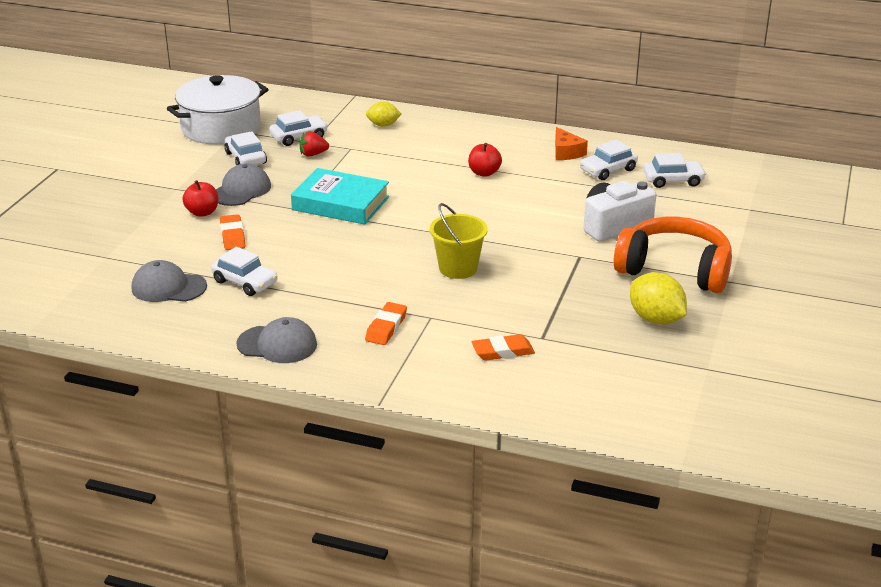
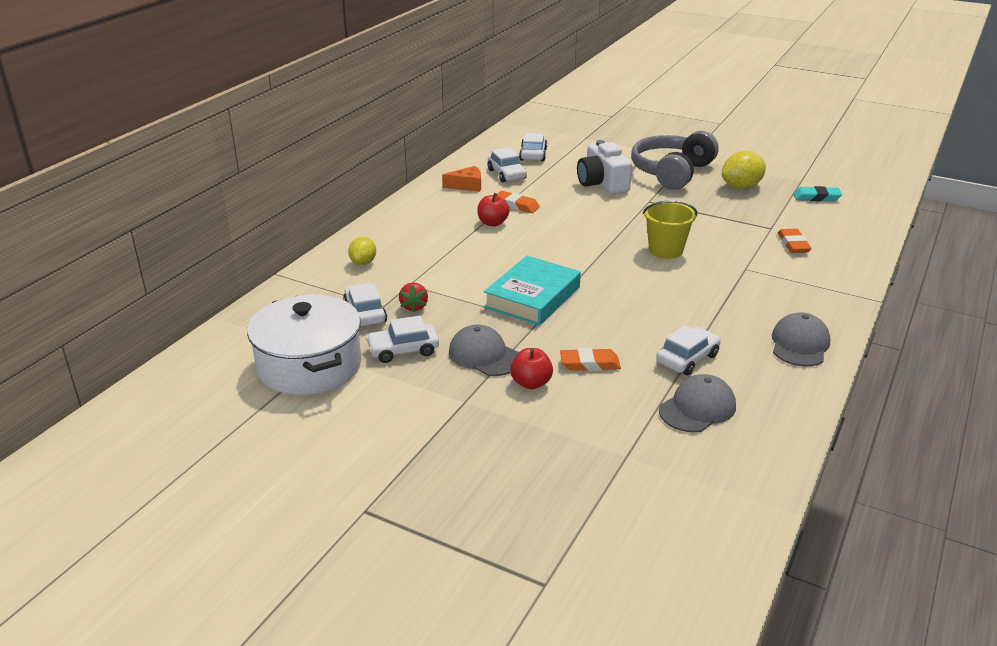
camera: 80 degrees left, 0 degrees up
(168, 287) = (697, 408): grey cap -> grey cap turned 150 degrees counterclockwise
(386, 327) = (764, 289): orange eraser -> orange eraser (516, 205)
(653, 377) = (816, 197): none -> turquoise eraser
(674, 269) = (671, 172): orange headphones -> grey headphones

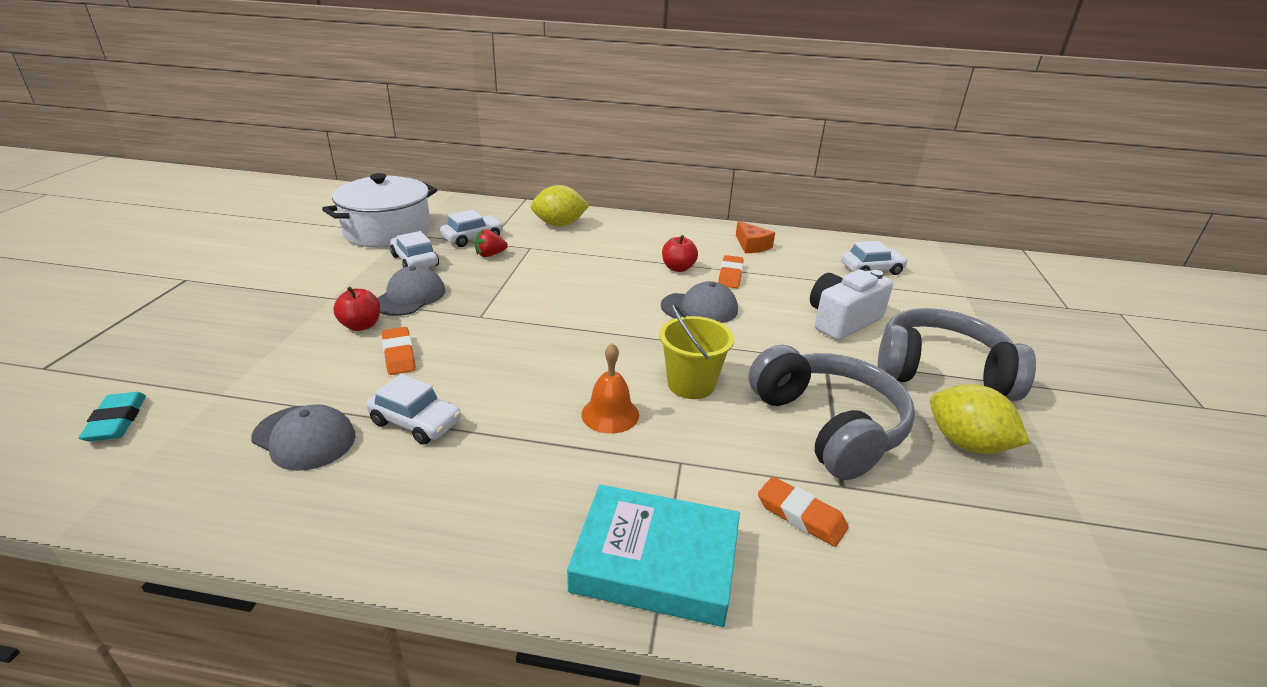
camera: 70 degrees right, 0 degrees up
(363, 263) = (559, 224): yellow lemon -> yellow lemon, size x1.58
(506, 174) = (801, 261): white car -> none
(532, 297) = (529, 307): turquoise book -> turquoise book (655, 562)
(693, 283) = (610, 414): none -> orange bell
(718, 218) = (828, 426): none -> grey headphones
(793, 244) = (801, 515): orange eraser -> orange eraser turned 60 degrees clockwise
(799, 344) = (468, 531): grey cap -> grey cap (700, 308)
(816, 197) = (1028, 545): turquoise eraser -> turquoise eraser (116, 421)

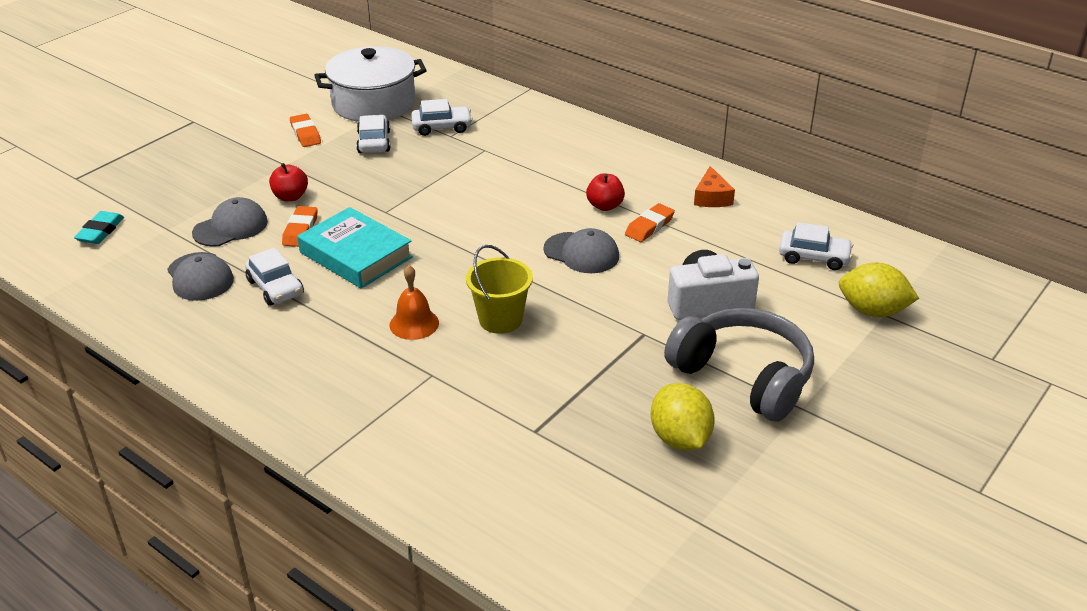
camera: 30 degrees right, 5 degrees up
(410, 297) = (344, 178): grey cap -> grey cap (231, 227)
(490, 255) = (442, 150): red strawberry -> none
(559, 224) = (536, 128): yellow lemon -> yellow lemon (872, 311)
(655, 562) = (353, 429): turquoise book -> turquoise book (356, 255)
(801, 515) = (480, 438): orange eraser -> orange eraser (305, 134)
(828, 426) = (577, 387): grey headphones -> none

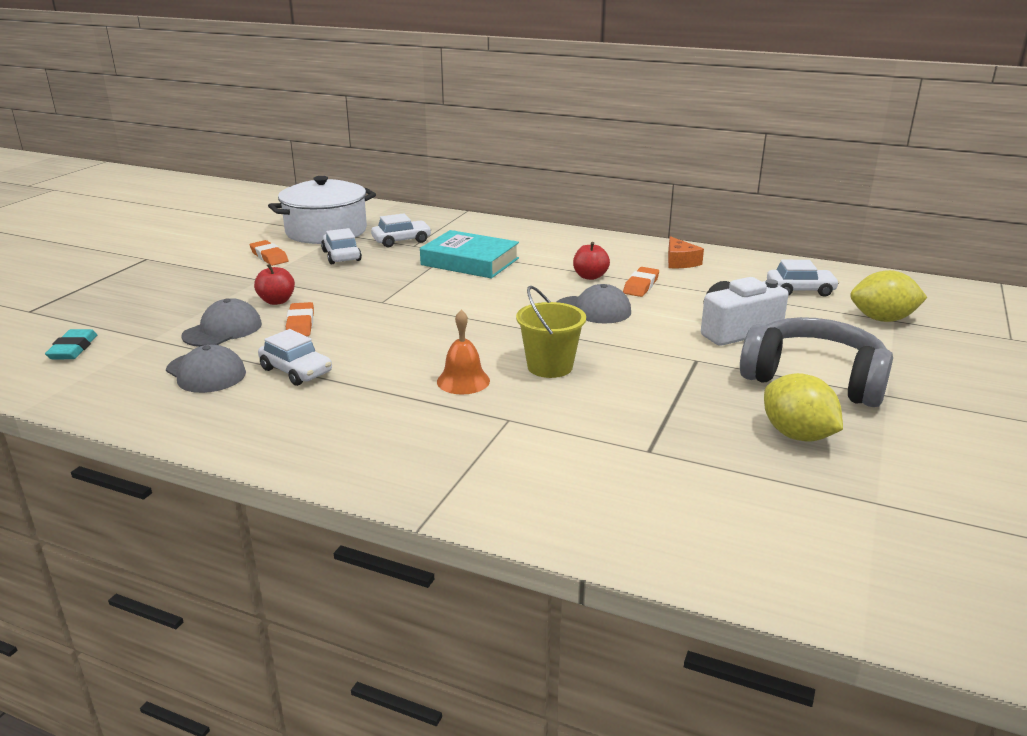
camera: 15 degrees left, 10 degrees down
(356, 255) = (369, 336): turquoise book -> turquoise book (470, 261)

